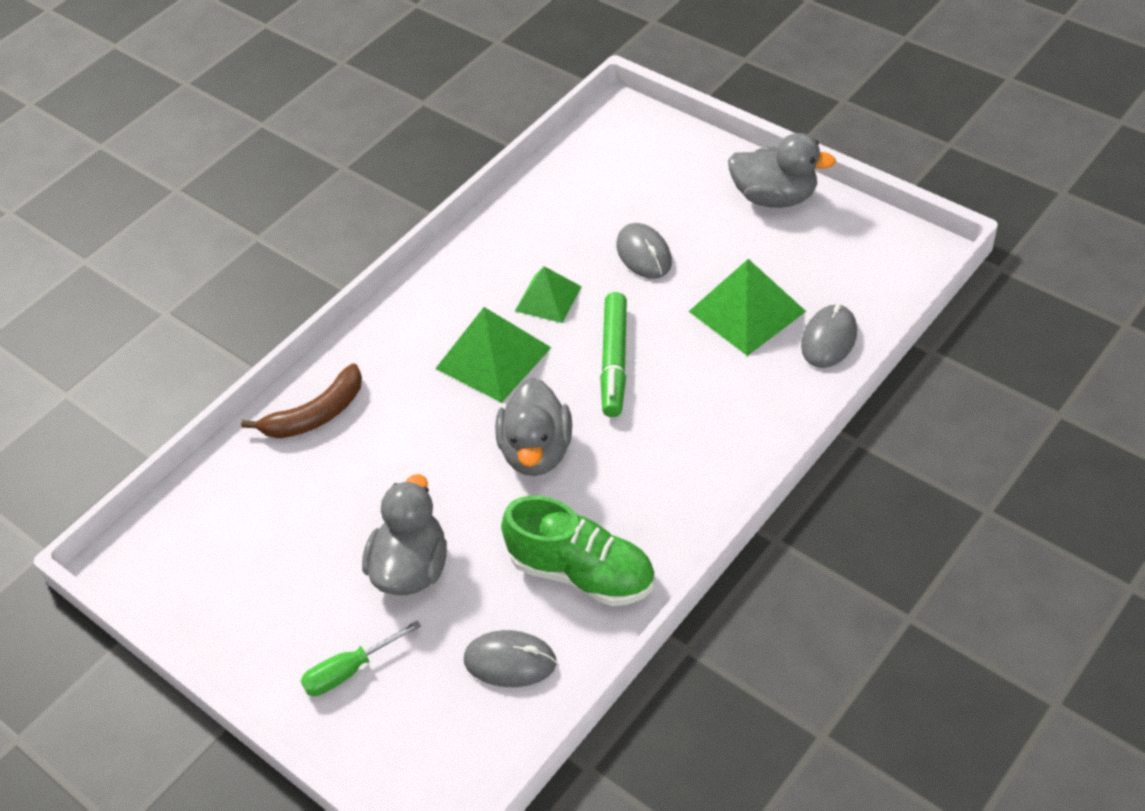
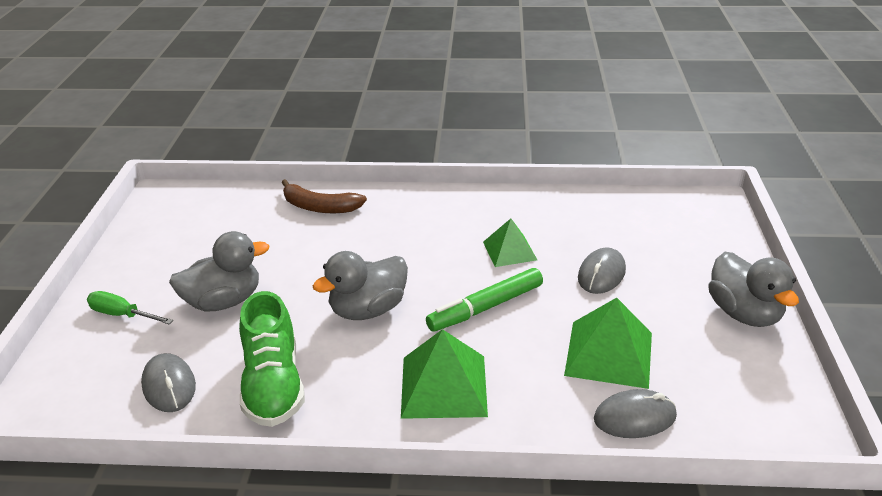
camera: 50 degrees right, 15 degrees down
(493, 358) = (432, 252): green pyramid -> green pyramid (443, 386)

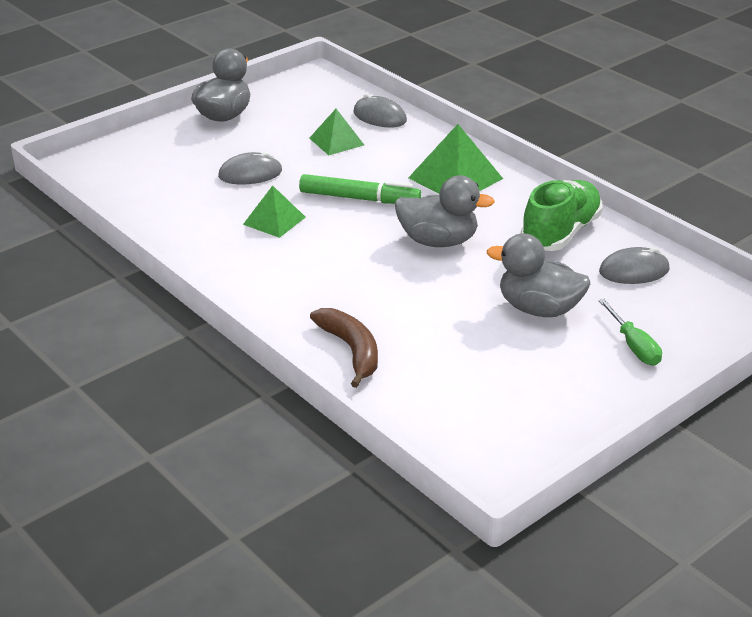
camera: 135 degrees left, 0 degrees up
(169, 386) = (634, 271): grey mouse -> grey mouse turned 60 degrees clockwise
(609, 354) = (336, 141): green pyramid -> green pyramid, size x0.64

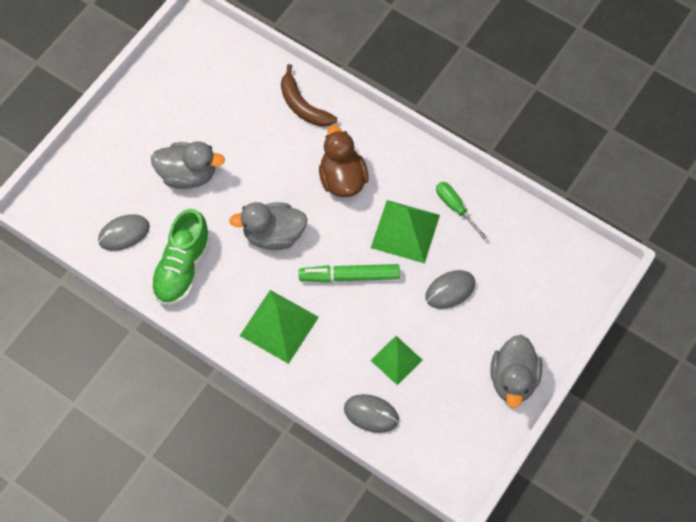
camera: 165 degrees right, 30 degrees up
(274, 220) = (405, 231): green pyramid -> green pyramid, size x1.57
(329, 273) = (342, 179): none -> brown duck
(633, 346) = (121, 152): green screwdriver -> green screwdriver (455, 207)

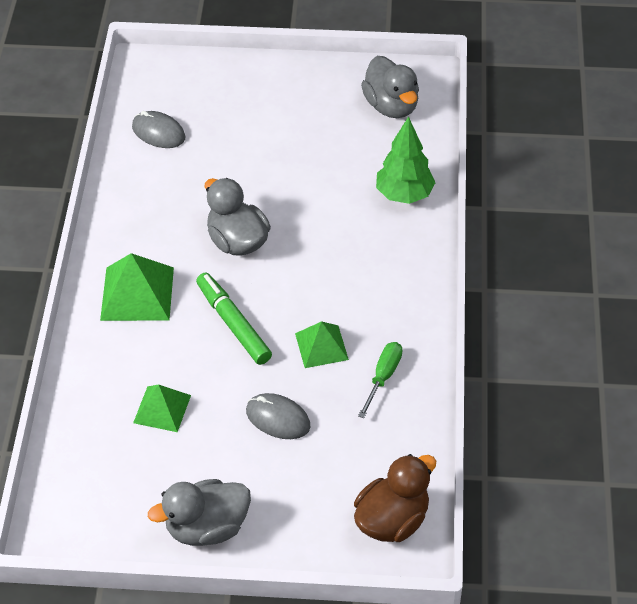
camera: 60 degrees right, 15 degrees down
(182, 268) = (151, 190): green shoe -> none
(188, 175) = (256, 147): grey duck -> grey duck (391, 106)
(303, 106) = (404, 195): brown banana -> green tree
(342, 179) = (343, 265): brown duck -> brown duck (392, 520)
(371, 414) = (85, 416): grey mouse -> none
(405, 231) = (321, 346): green pyramid -> green pyramid, size x0.64

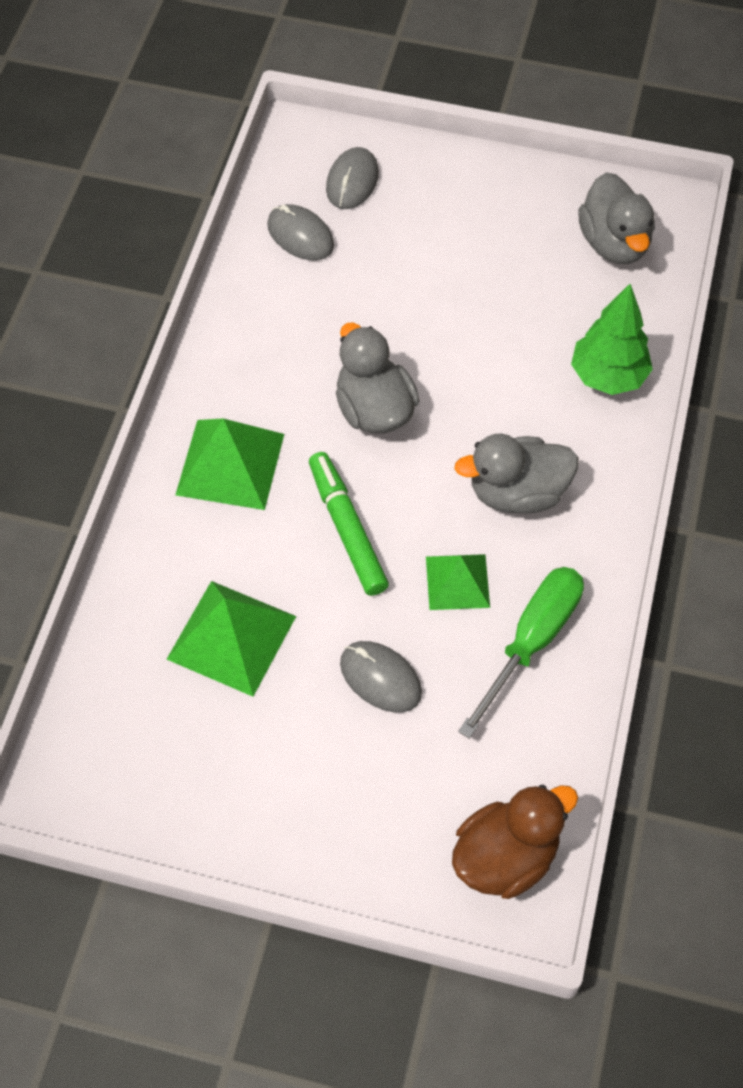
camera: 10 degrees right, 10 degrees up
(162, 409) = (231, 637): green pyramid -> green pyramid, size x1.57
(190, 91) = (352, 181): none -> grey mouse
(207, 528) = (258, 822): grey duck -> grey duck (517, 493)
(383, 377) = (531, 641): green screwdriver -> green screwdriver, size x1.61

